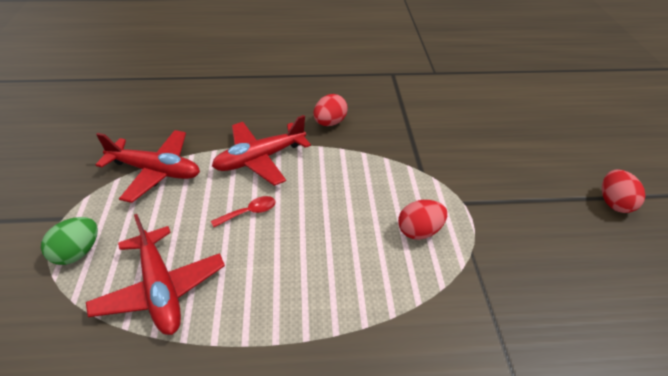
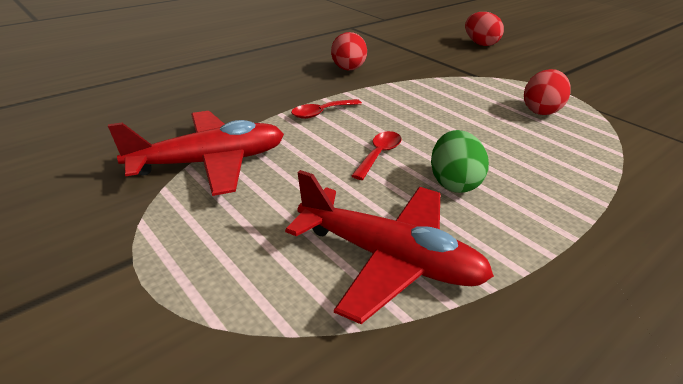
camera: 35 degrees left, 10 degrees down
(78, 252) = (216, 281): green egg -> green egg (454, 183)
(260, 158) = (321, 113): red plane -> red spoon
(613, 203) = (621, 53): red egg -> red egg (480, 44)

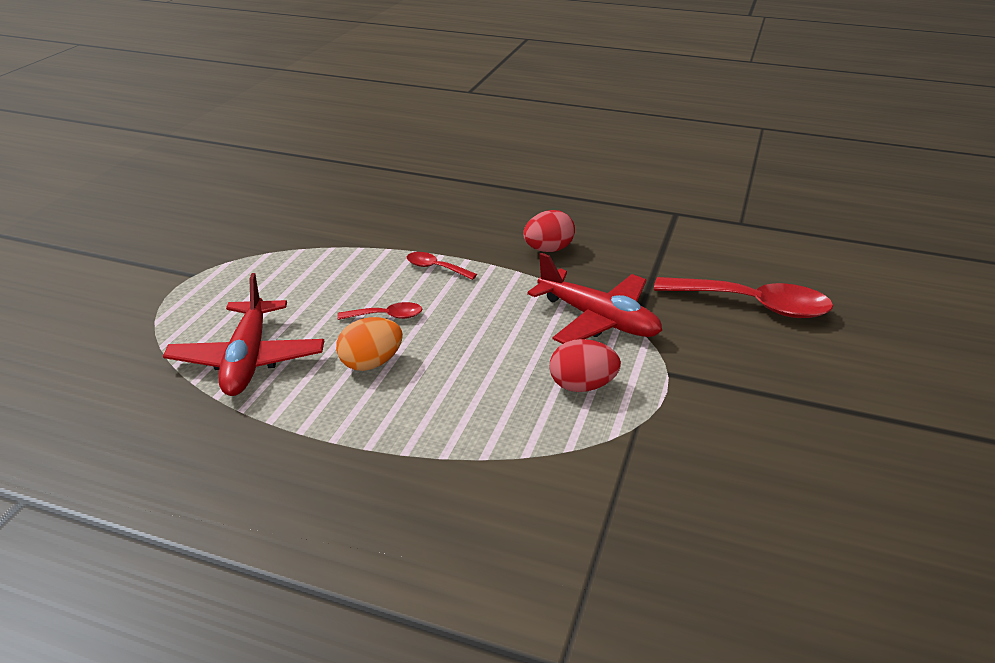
camera: 60 degrees right, 0 degrees up
(209, 163) = (311, 254): red plane -> red plane (598, 319)
(454, 183) = (371, 363): green egg -> orange egg
(480, 44) = (753, 305): red egg -> red spoon

